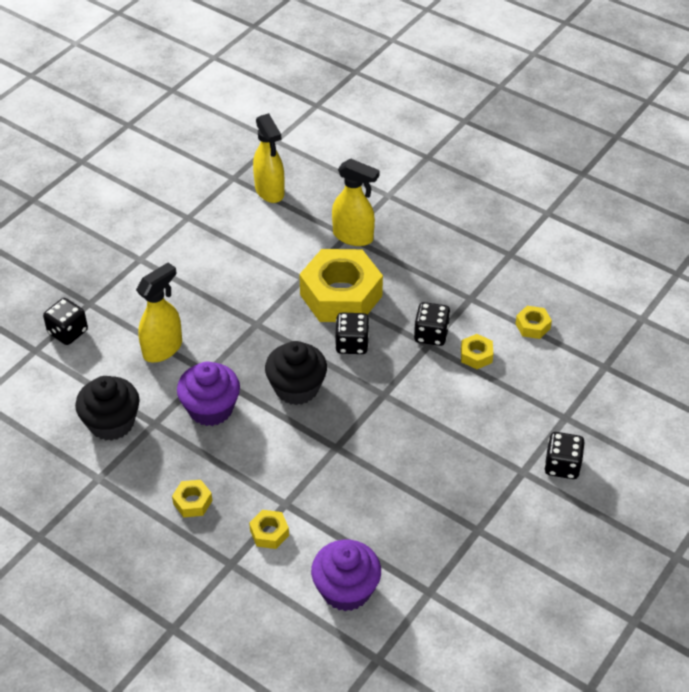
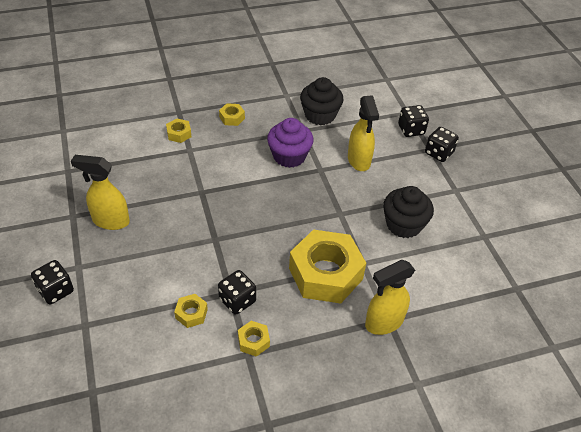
camera: 125 degrees right, 0 degrees up
(270, 191) = (482, 301): yellow spray bottle -> yellow spray bottle (110, 221)
(296, 388) = (265, 201): black cupcake -> black cupcake (403, 224)
(346, 589) = (111, 141): purple cupcake -> none
(352, 344) = (274, 250): black dice -> black dice (439, 153)
(532, 326) = (179, 374): yellow nut -> yellow nut (253, 341)

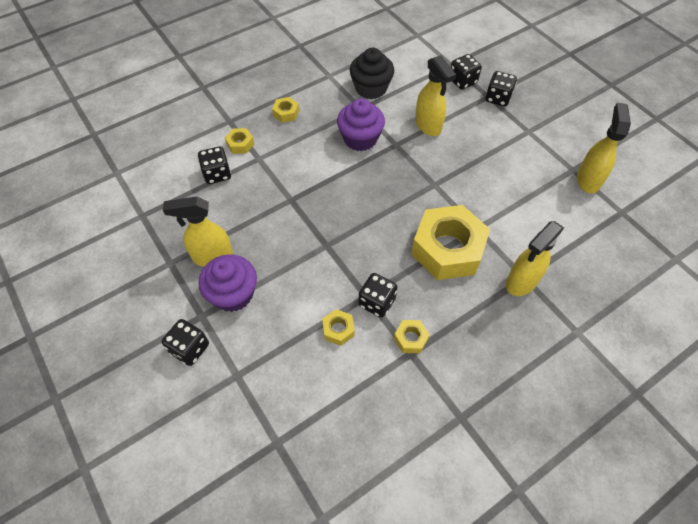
camera: 15 degrees left, 10 degrees up
(113, 257) = (233, 294): none -> purple cupcake
(147, 153) = (217, 174): none -> black dice
(403, 224) = (497, 179): black cupcake -> none
(495, 249) = (588, 180): none -> yellow spray bottle

